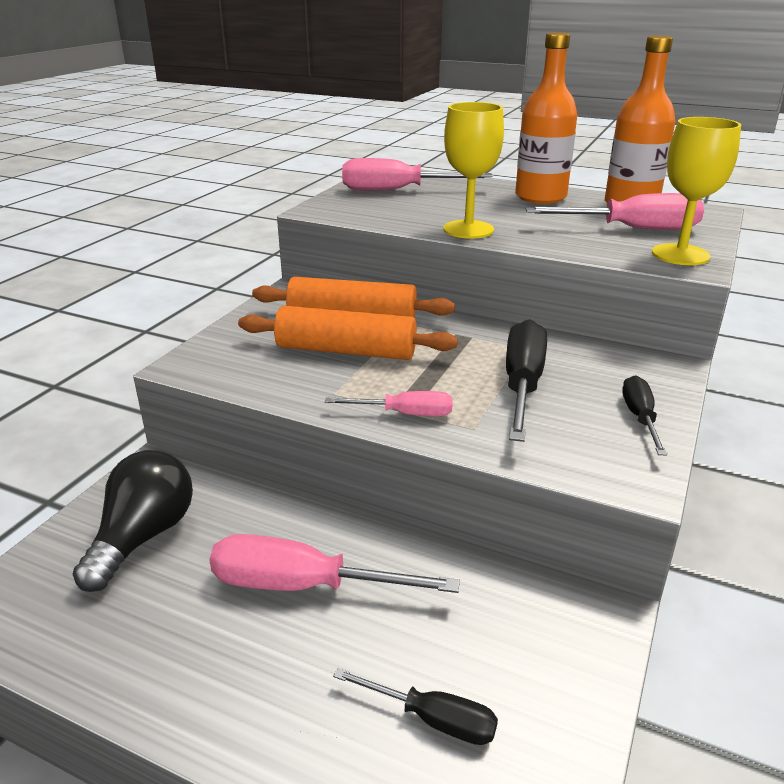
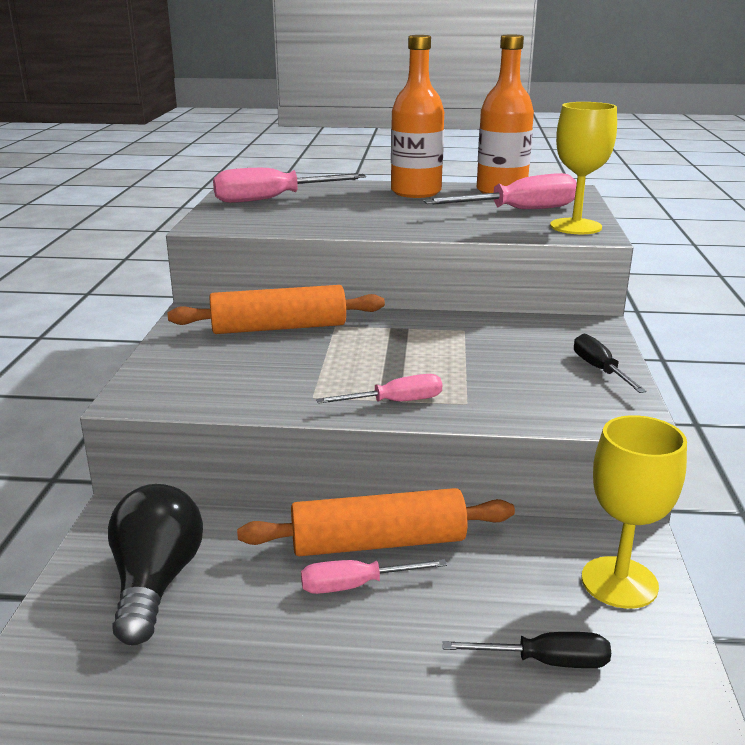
camera: 20 degrees left, 5 degrees down
(303, 586) = (355, 585): pink screwdriver -> pink screwdriver, size x0.58
(346, 351) = (296, 358): orange rolling pin -> orange rolling pin (378, 543)
(468, 229) = (374, 226): yellow goblet -> yellow goblet (619, 582)
(522, 384) = (483, 360): black screwdriver -> none

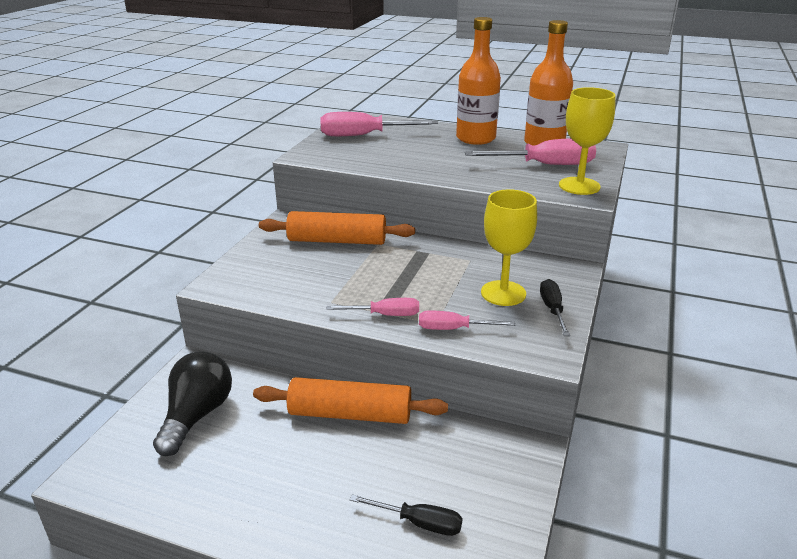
camera: 15 degrees right, 5 degrees up
(355, 585) = (320, 442): pink screwdriver -> pink screwdriver (453, 329)
(619, 582) = (503, 476): yellow goblet -> yellow goblet (503, 293)

